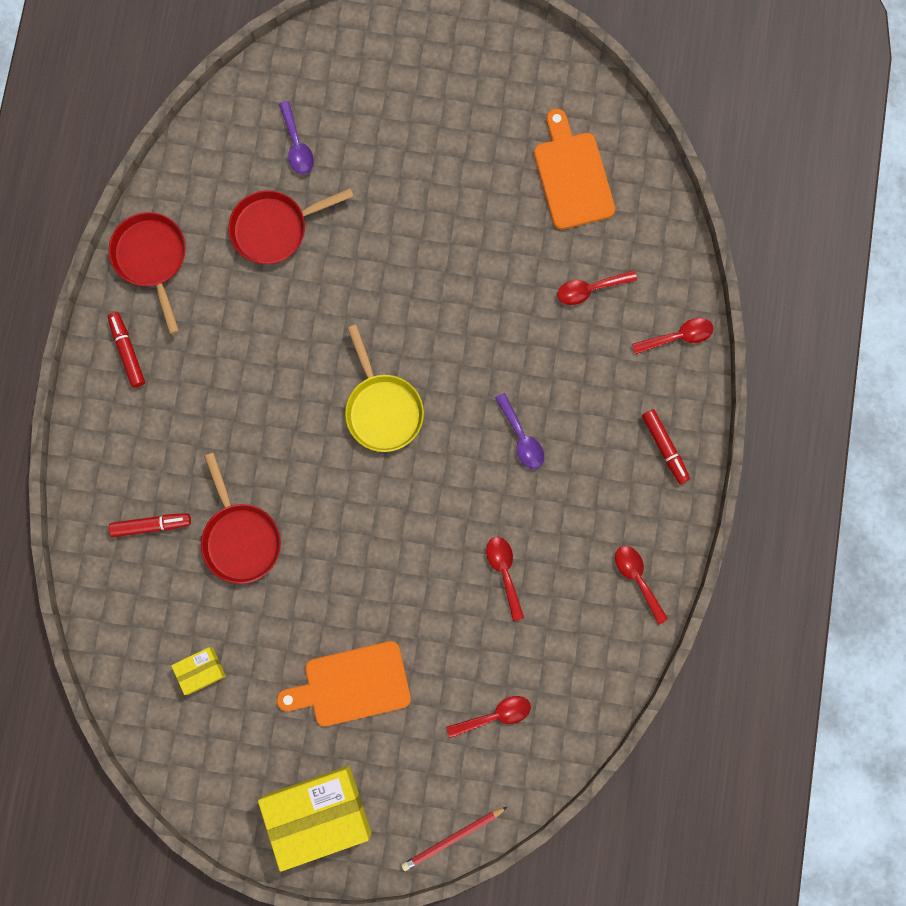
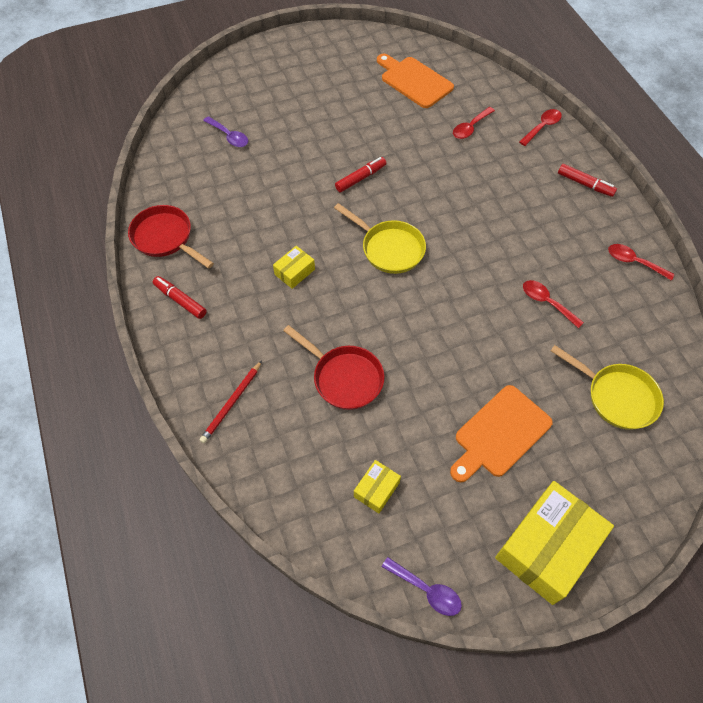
camera: 30 degrees left, 20 degrees down
(151, 525) = (269, 405): red marker -> red marker (360, 178)
(264, 382) = (294, 272): none -> yellow box
(274, 228) = (243, 184): red pan -> none
(452, 838) = (660, 503): red pencil -> red pencil (232, 403)
(495, 715) = (617, 396): red spoon -> yellow pan
(521, 437) = (493, 221): purple spoon -> purple spoon (426, 590)

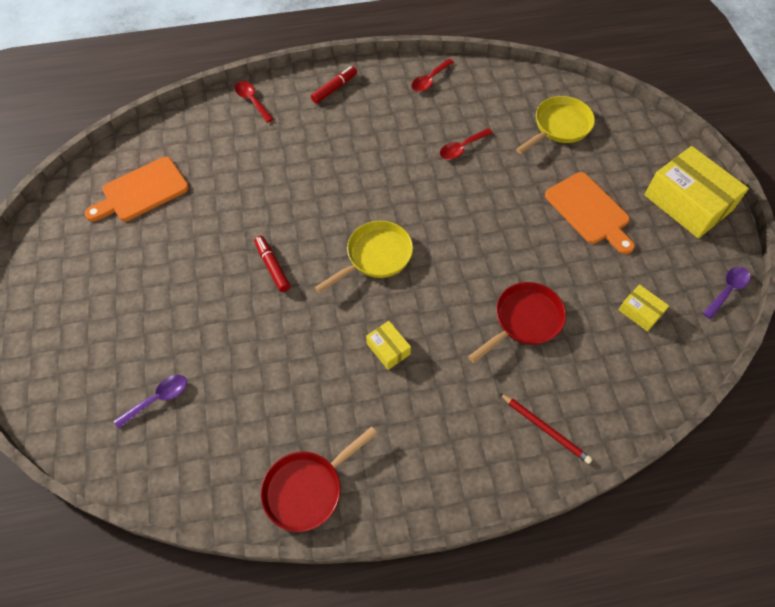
camera: 80 degrees left, 0 degrees up
(180, 300) = (406, 475): red marker -> none
(470, 127) = (232, 156): red spoon -> none

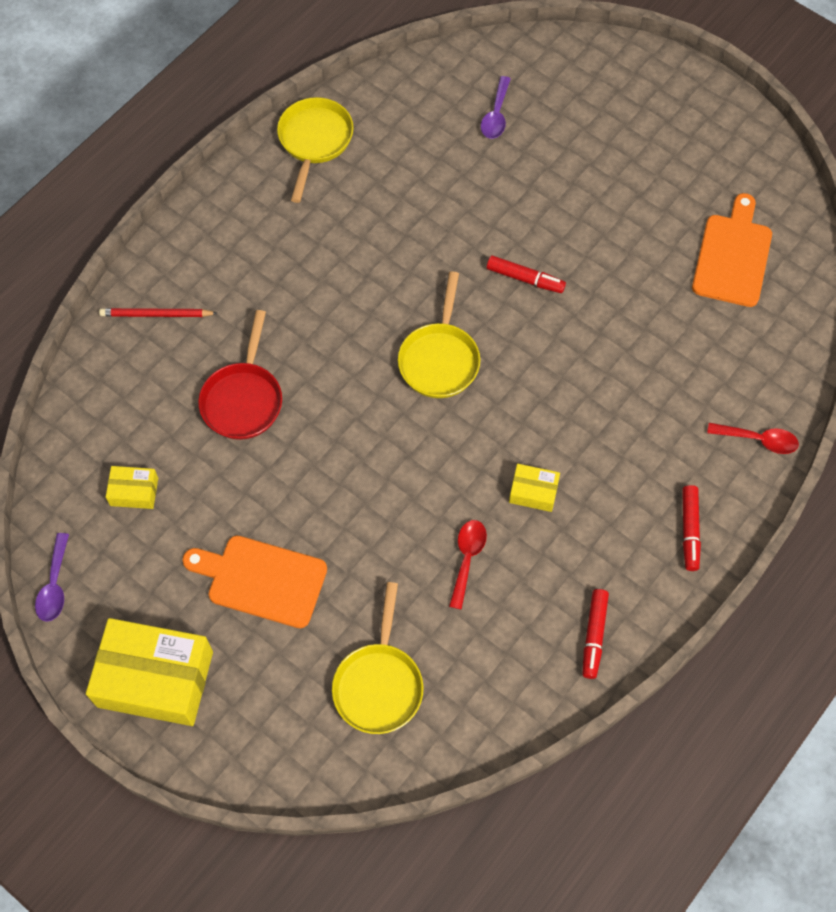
camera: 140 degrees right, 5 degrees up
(307, 489) = (314, 141): red pan -> yellow pan
(388, 349) = (347, 283): yellow box -> yellow box (533, 492)
(429, 80) = (594, 635): red spoon -> red marker

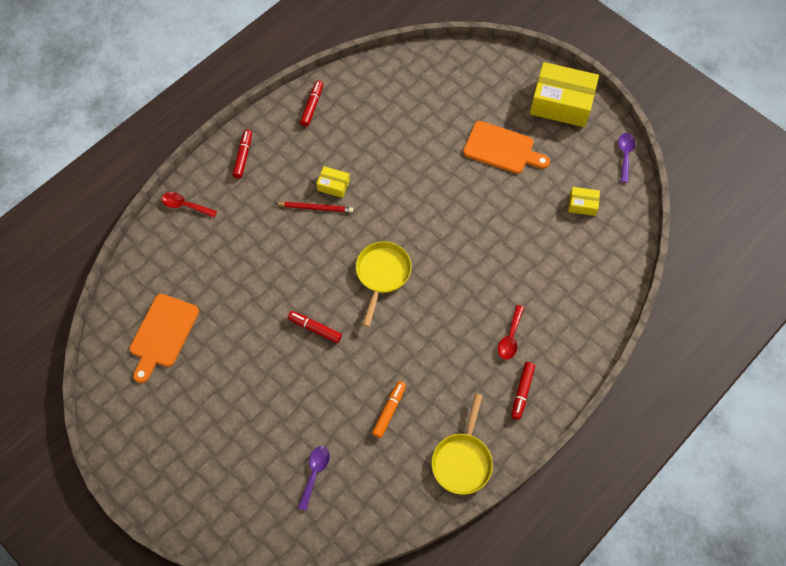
camera: 175 degrees left, 0 degrees up
(156, 314) = (578, 322): red pencil -> red pencil (316, 208)
(237, 222) = (522, 392): none -> red marker
(243, 399) = (515, 257): red pan -> none
(379, 684) = (436, 91): yellow pan -> none
(411, 188) = (389, 411): none -> orange marker
(467, 559) = (379, 151): red spoon -> red spoon (510, 337)

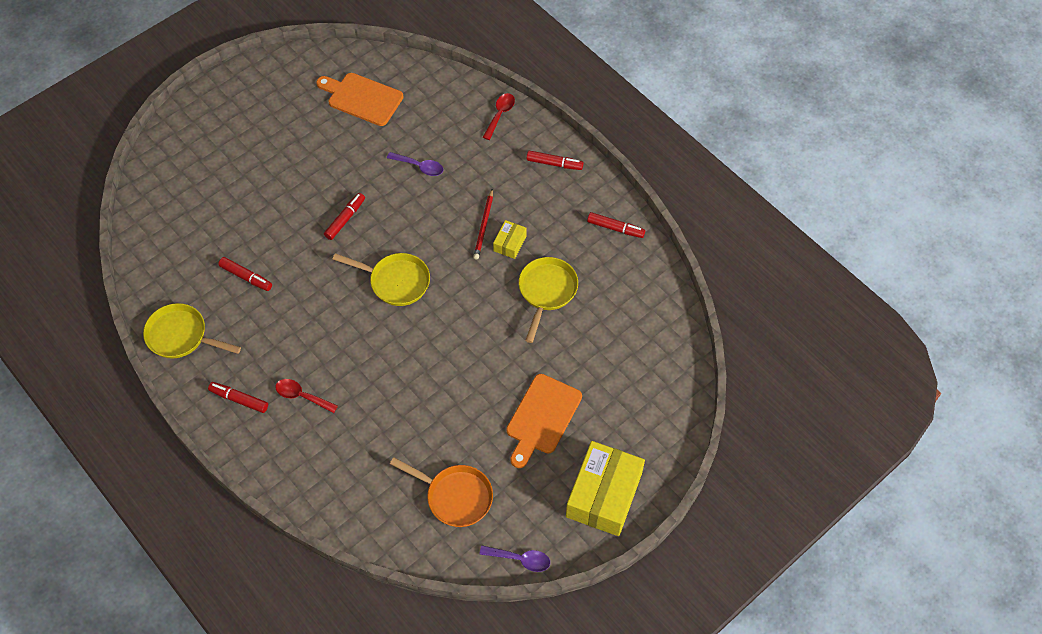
camera: 95 degrees right, 5 degrees down
(315, 473) = (199, 212): purple spoon -> purple spoon (419, 167)
(381, 153) = (546, 291): none -> yellow pan
(389, 411) = (246, 277): orange marker -> red marker
(582, 204) = (455, 496): yellow box -> orange pan

